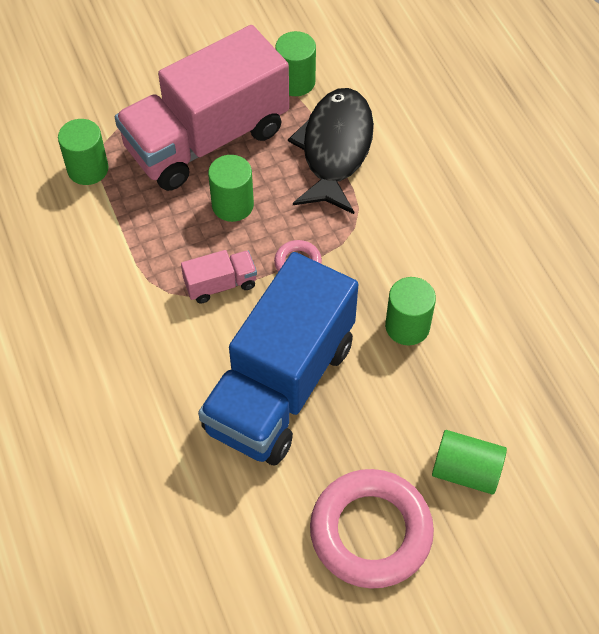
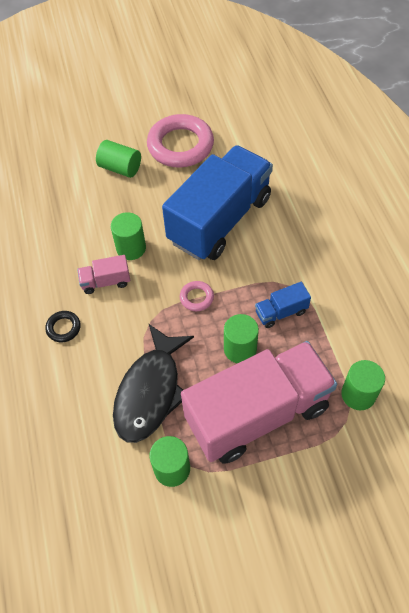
camera: 170 degrees left, 0 degrees up
(181, 255) = (281, 312): none -> blue truck
(220, 284) = (253, 287): pink truck -> pink truck (106, 281)
(465, 208) = (63, 328): none -> black ring

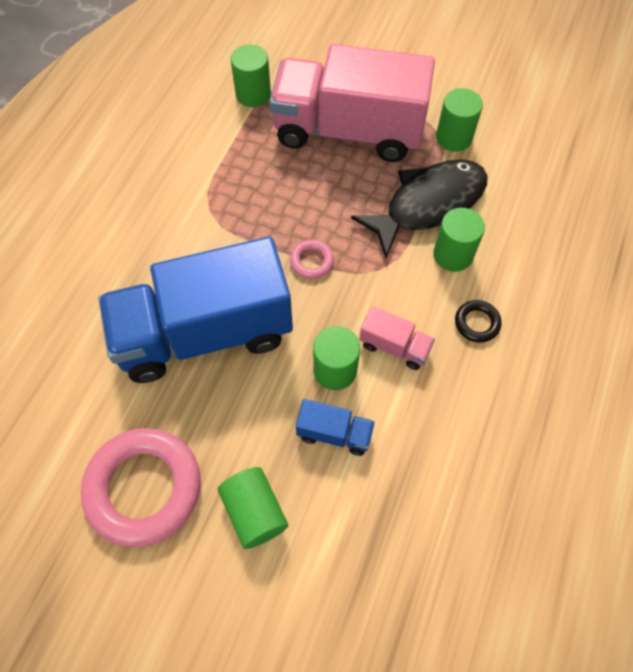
camera: 145 degrees left, 5 degrees up
(240, 349) = (315, 187): green cylinder -> green cylinder (453, 255)
(281, 312) = (245, 193): blue truck -> blue truck (334, 433)

